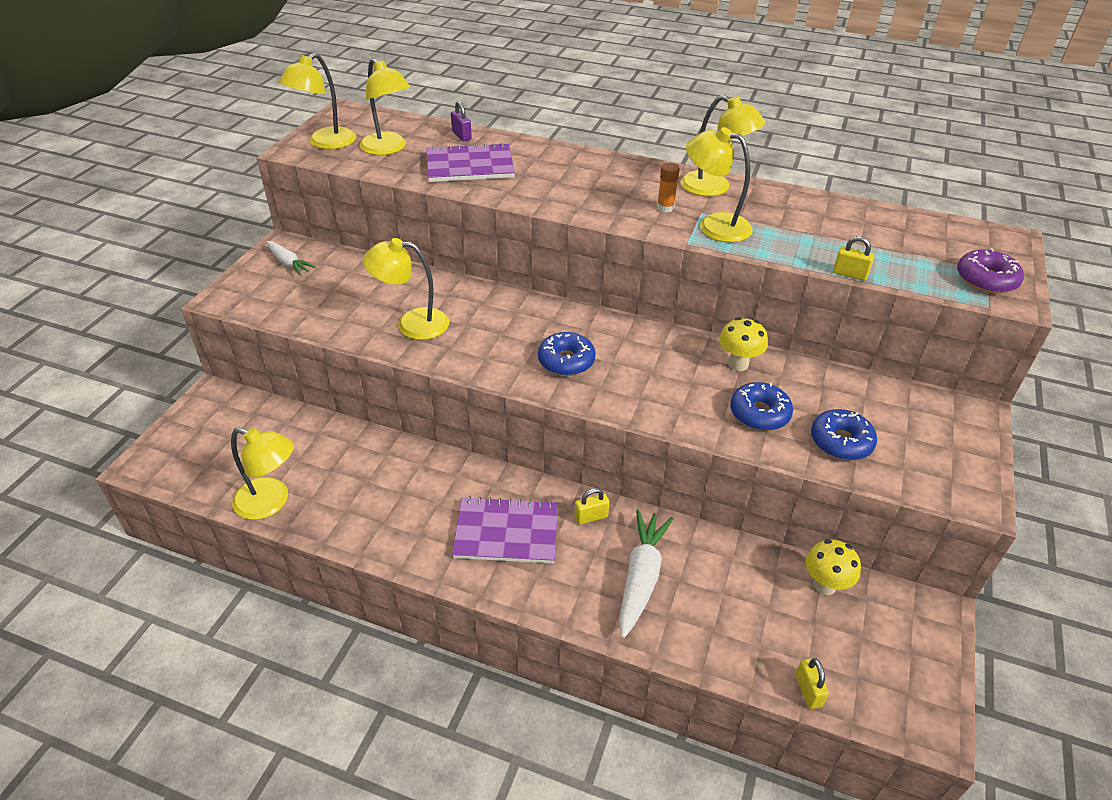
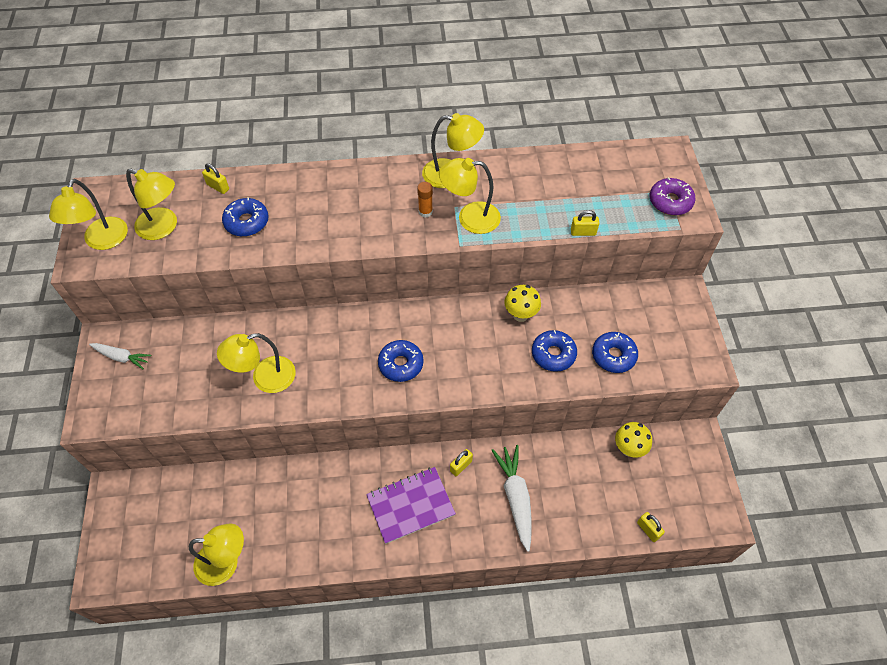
camera: 25 degrees left, 15 degrees up
(461, 136) = (218, 187): purple padlock -> yellow padlock
(470, 166) = (247, 222): purple notebook -> blue donut

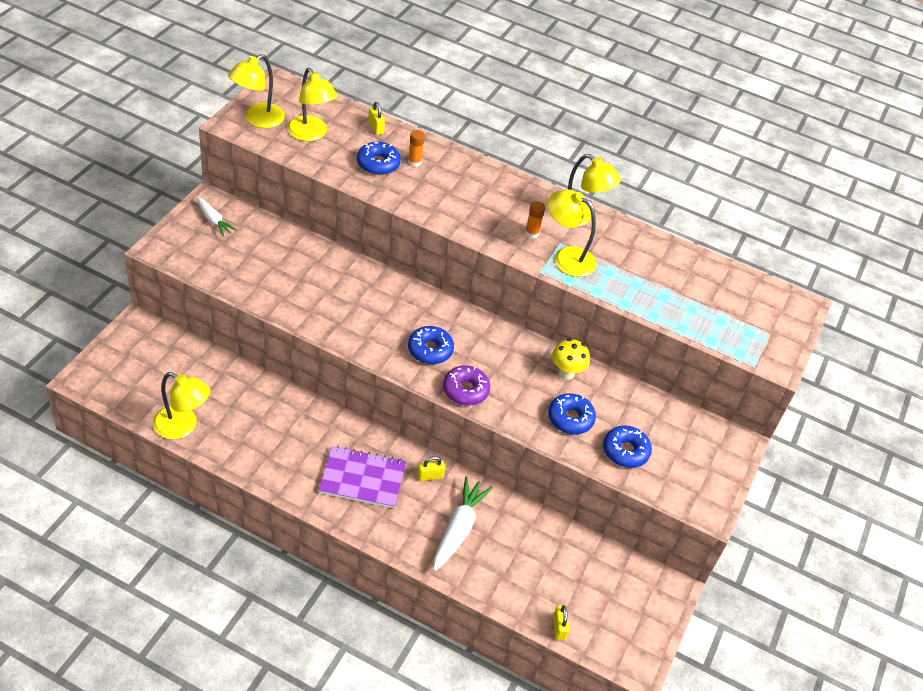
camera: 25 degrees right, 10 degrees down
(265, 378) = (311, 297): yellow lamp -> none
(277, 201) = (414, 162): none -> orange glue stick
(583, 232) = (659, 321): yellow padlock -> none
(628, 449) = (595, 556): yellow mushroom -> none
(670, 201) = (764, 342): purple donut -> purple donut (465, 390)

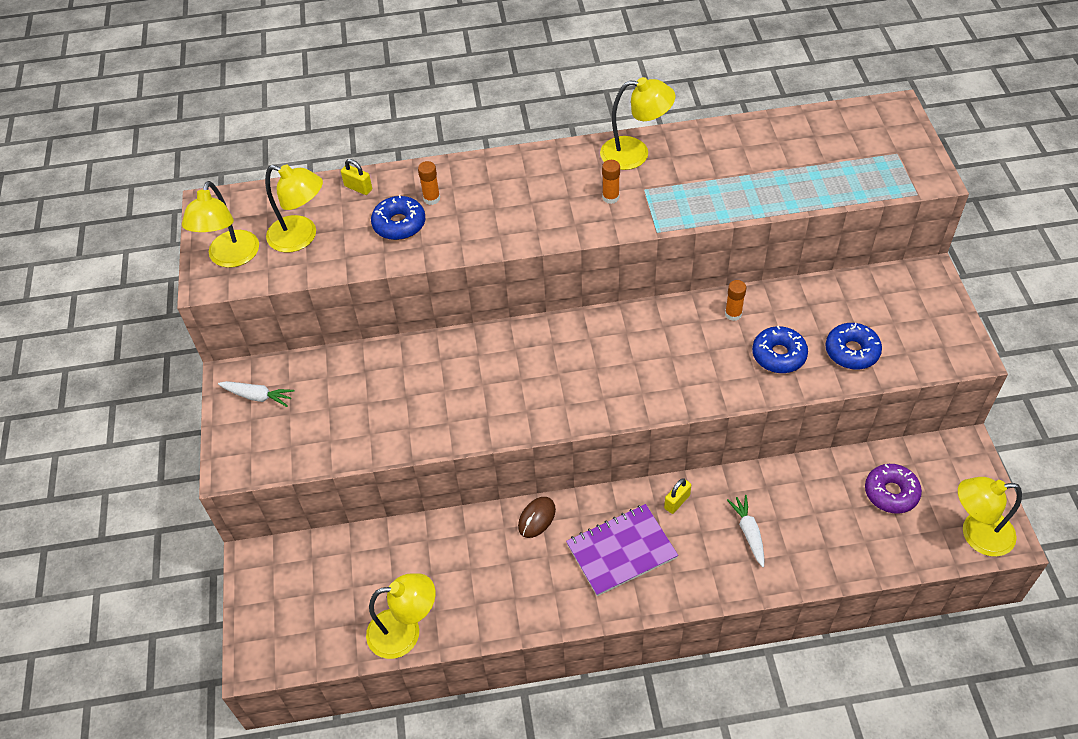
camera: 25 degrees left, 5 degrees up
(329, 421) = (536, 518): none -> brown mouse
(430, 350) = (596, 379): blue donut -> none
(458, 529) = (748, 533): white carrot -> white carrot, size x0.61
(465, 390) = (666, 396): purple donut -> purple donut (891, 493)
(559, 628) = (915, 557): yellow padlock -> none
(566, 257) = (664, 200): yellow lamp -> yellow lamp (977, 534)
(566, 373) = (733, 314): yellow mushroom -> orange glue stick

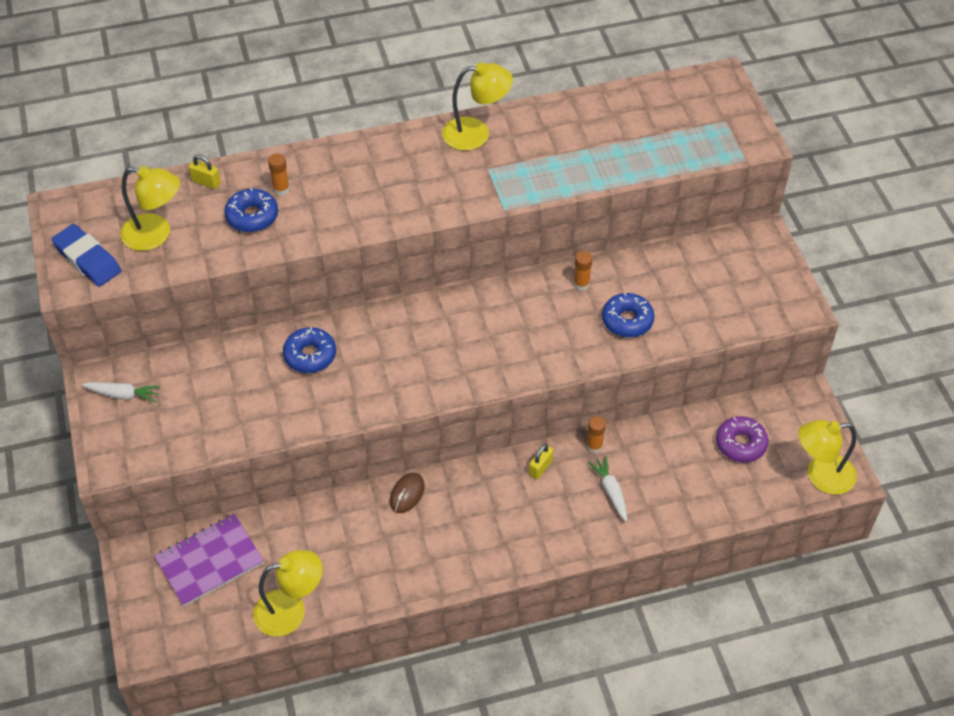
camera: 10 degrees left, 0 degrees up
(231, 258) = (87, 259): yellow lamp -> blue eraser
(610, 197) = (456, 178): orange glue stick -> orange glue stick (594, 446)
(621, 551) = (491, 518): purple notebook -> purple notebook (210, 561)
(852, 351) = (695, 312): blue donut -> blue donut (310, 355)

